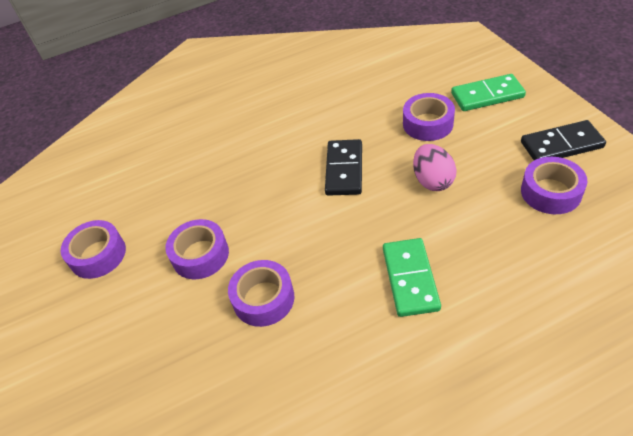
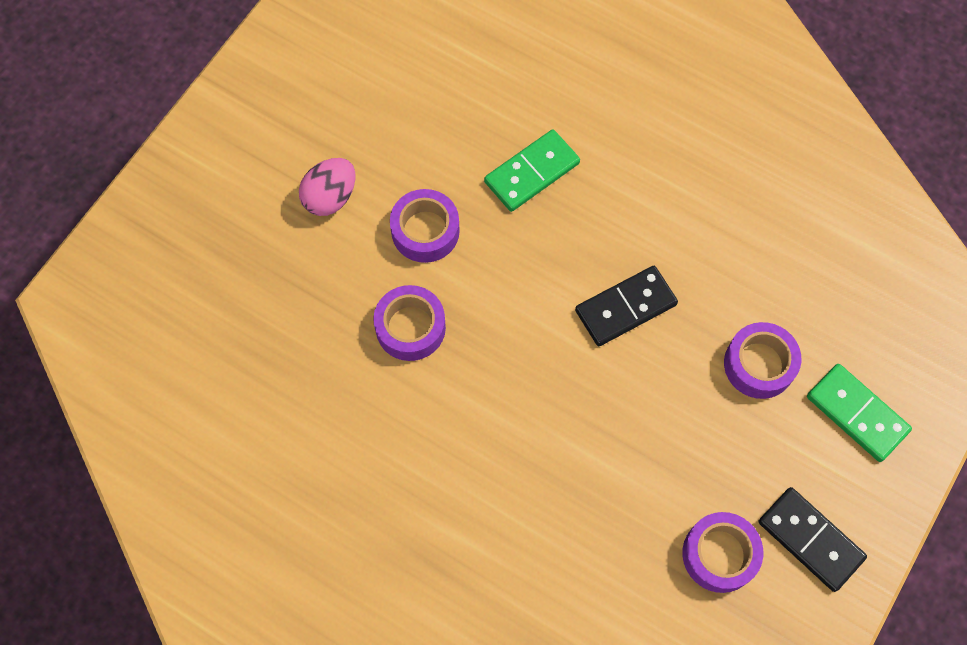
camera: 50 degrees right, 20 degrees up
(98, 255) = (369, 129): purple tape -> none
(410, 278) = (513, 457): green domino -> green domino (532, 173)
(432, 181) = (664, 415): pink egg -> pink egg (330, 197)

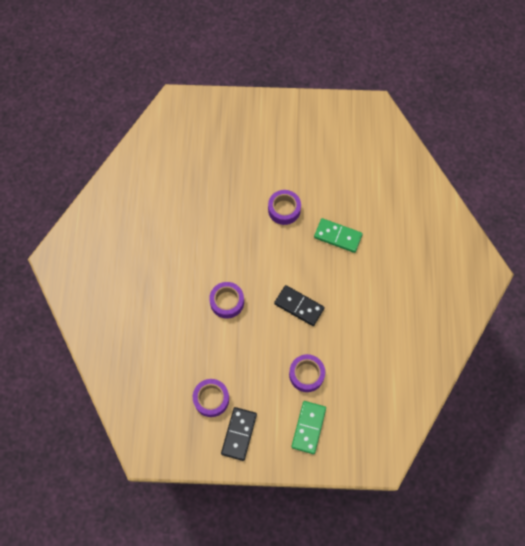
camera: 60 degrees right, 0 degrees up
(330, 197) = (276, 166): pink egg -> none
(410, 327) = (238, 227): purple tape -> purple tape (227, 302)

